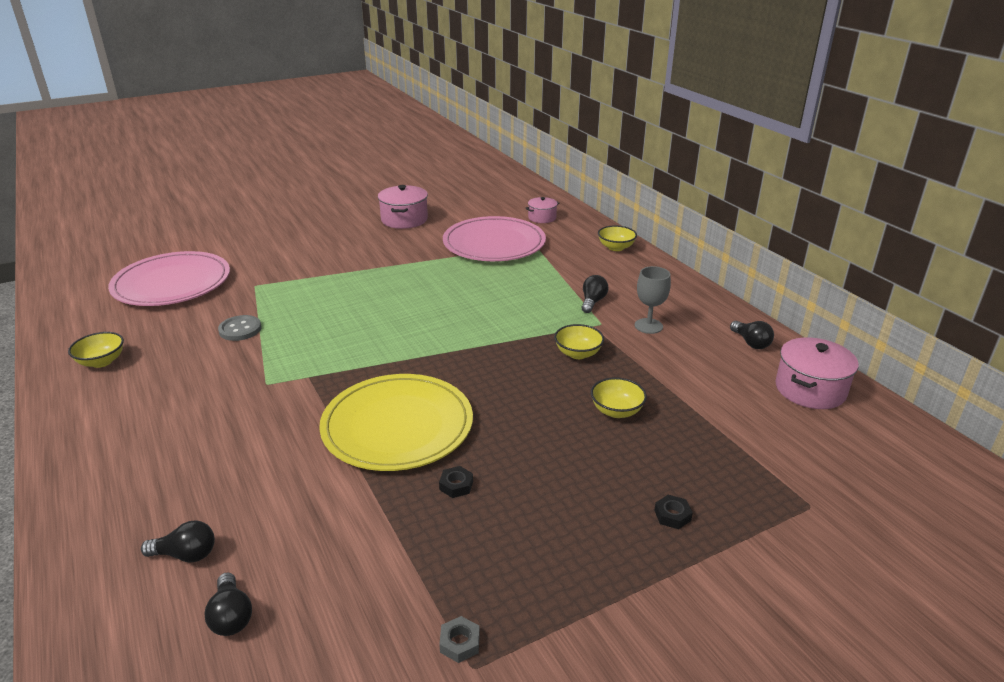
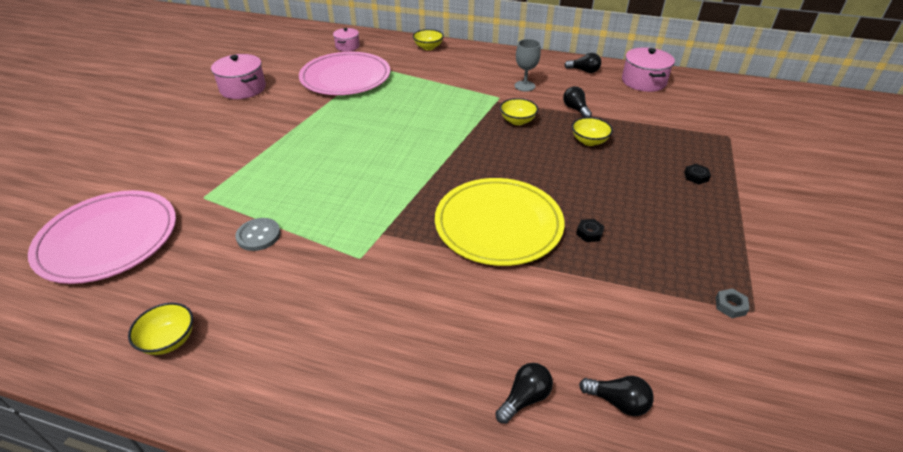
camera: 45 degrees left, 10 degrees up
(592, 302) = (472, 86): black light bulb -> black light bulb (575, 109)

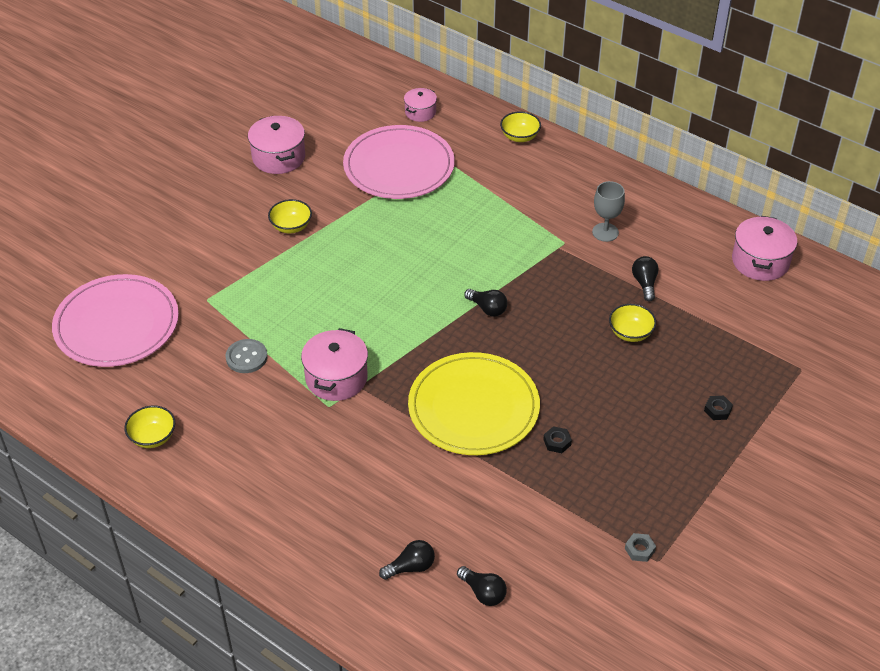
camera: 20 degrees right, 5 degrees up
(357, 231) = (336, 378): none -> pink pot
(517, 121) = (566, 283): yellow bowl -> yellow bowl (291, 226)
(584, 71) = (696, 225): black light bulb -> black light bulb (487, 308)

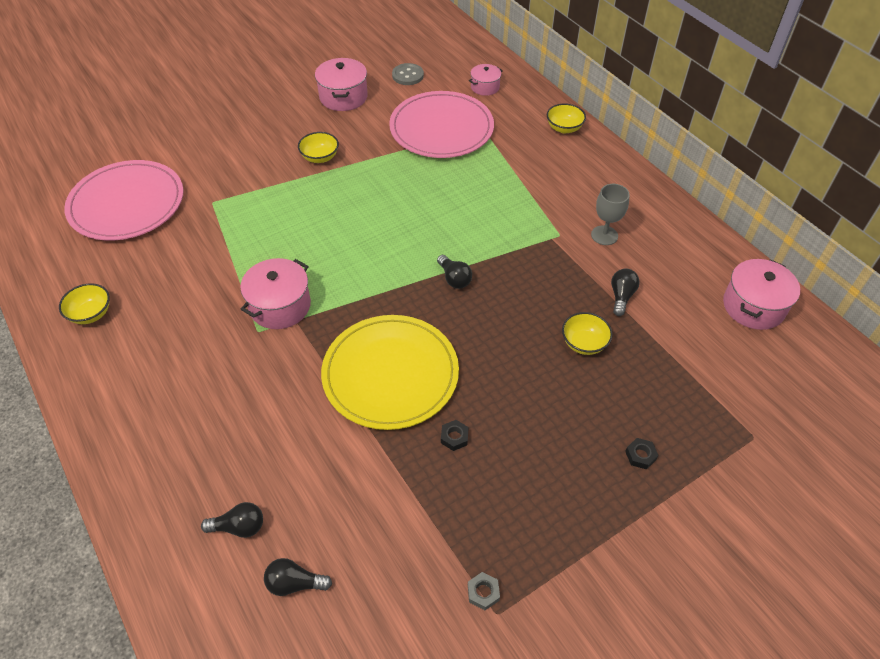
camera: 20 degrees right, 5 degrees up
(246, 357) = (214, 263): grey button -> grey button (408, 75)
(483, 592) = (294, 583): black light bulb -> black light bulb turned 120 degrees clockwise

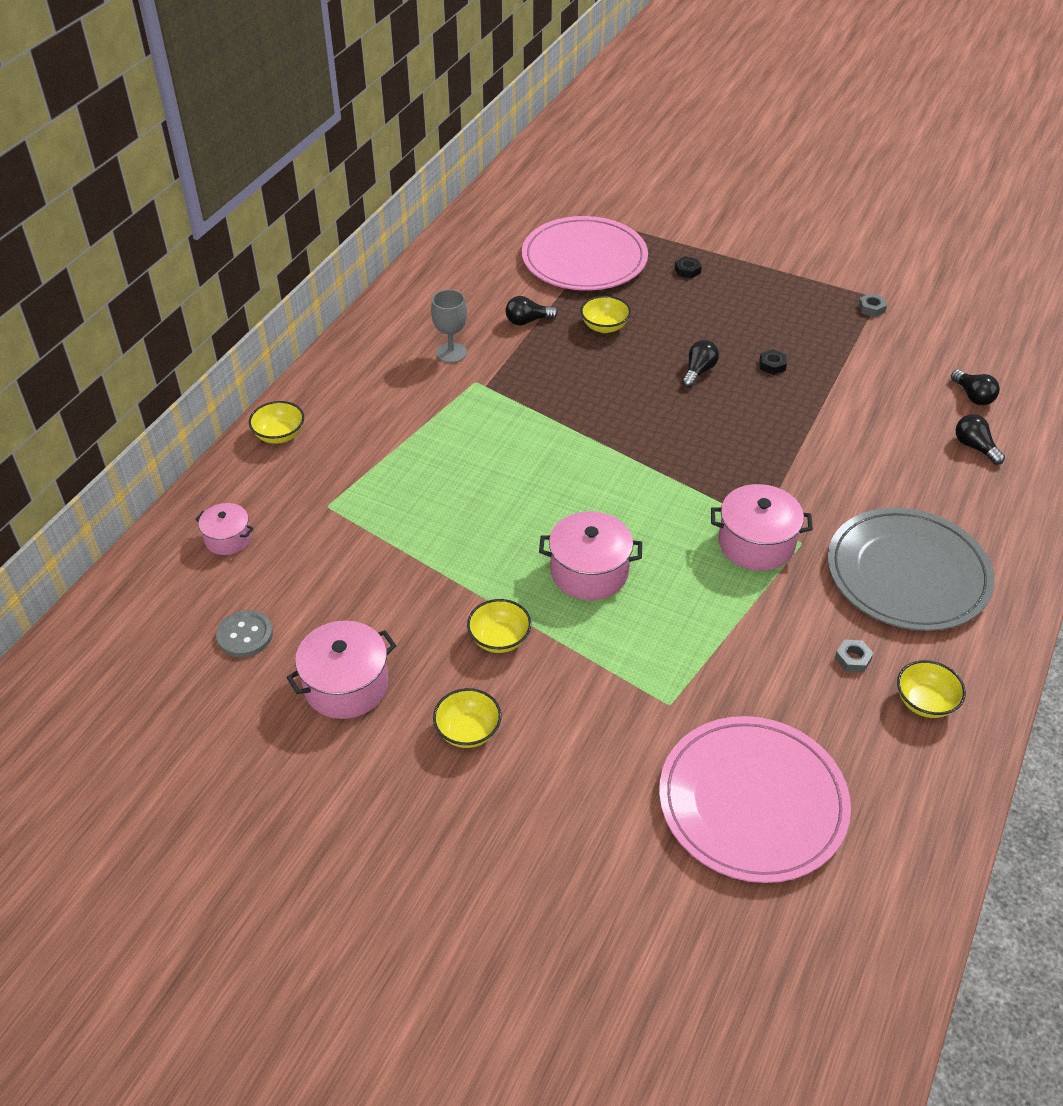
camera: 120 degrees left, 5 degrees down
(152, 299) = (852, 659): none -> grey nut
(177, 375) = (907, 573): none -> grey plate
(275, 125) = (468, 731): none -> yellow bowl
(390, 374) = (752, 427): yellow plate -> none
(441, 128) = (353, 544): pink plate -> pink plate (584, 259)
(454, 279) = (601, 432): black light bulb -> black light bulb (698, 371)
(753, 306) = (474, 249): pink pot -> pink pot (589, 572)

